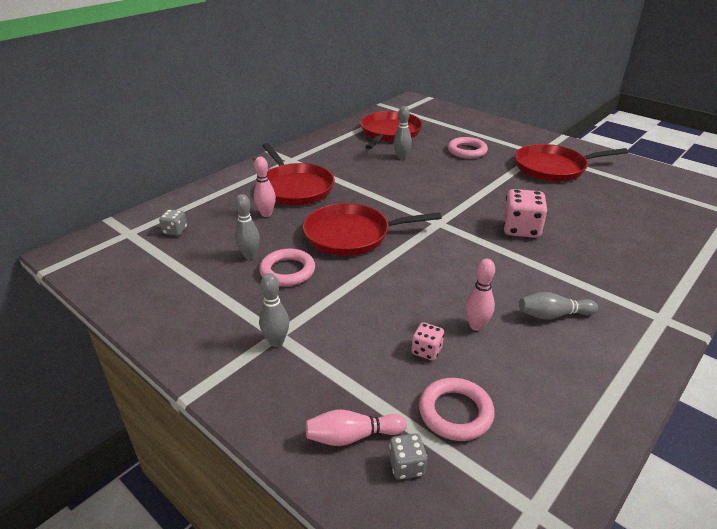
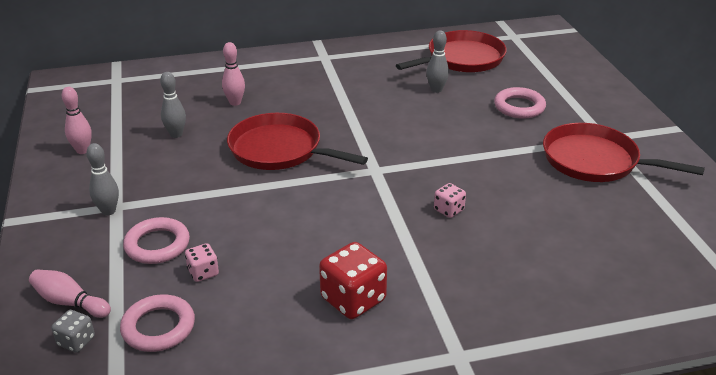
camera: 35 degrees right, 0 degrees up
(175, 231) = (149, 91): grey dice -> none
(287, 271) = (187, 159): pink ring -> pink ring (157, 245)
(295, 187) = (291, 86): red pan -> none
(476, 326) = (271, 274): pink bowling pin -> pink bowling pin (82, 150)
(521, 229) = (448, 210): pink dice -> pink dice, size x0.54
(553, 315) = (353, 299): grey bowling pin -> red dice

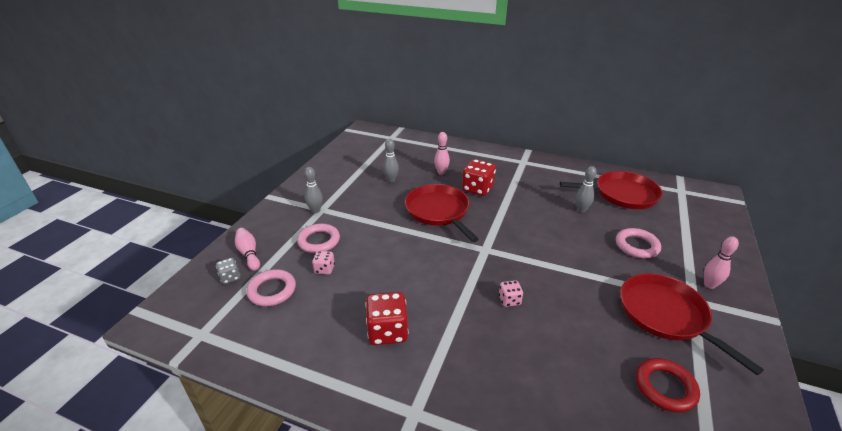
camera: 35 degrees right, 0 degrees up
(82, 150) = (337, 171): pink bowling pin -> pink bowling pin (709, 285)
(301, 107) = (477, 189): none -> red dice
(642, 221) = (665, 387): none -> red ring

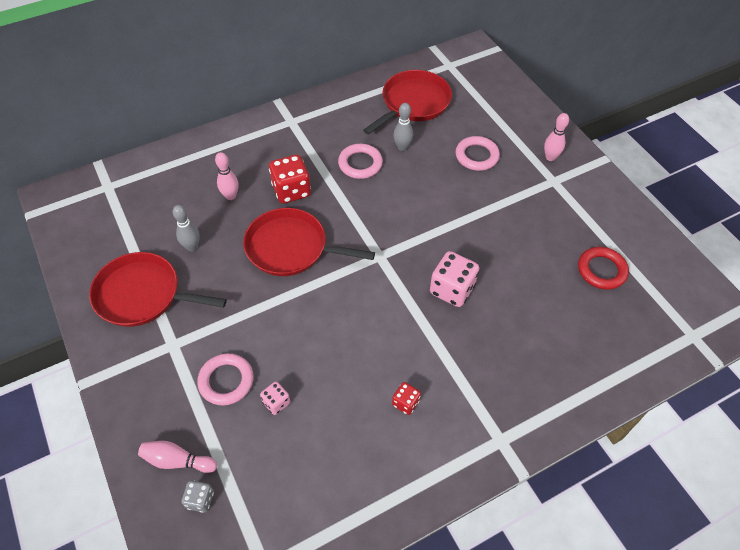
camera: 50 degrees left, 20 degrees up
(272, 290) = (261, 469): pink ring -> pink ring (360, 164)
(315, 210) = (168, 352): grey bowling pin -> none
(387, 331) = (405, 403): red dice -> red dice, size x0.54
(509, 300) = (452, 289): pink dice -> pink dice, size x1.87
(666, 315) = (552, 209): red pan -> red pan (143, 295)

